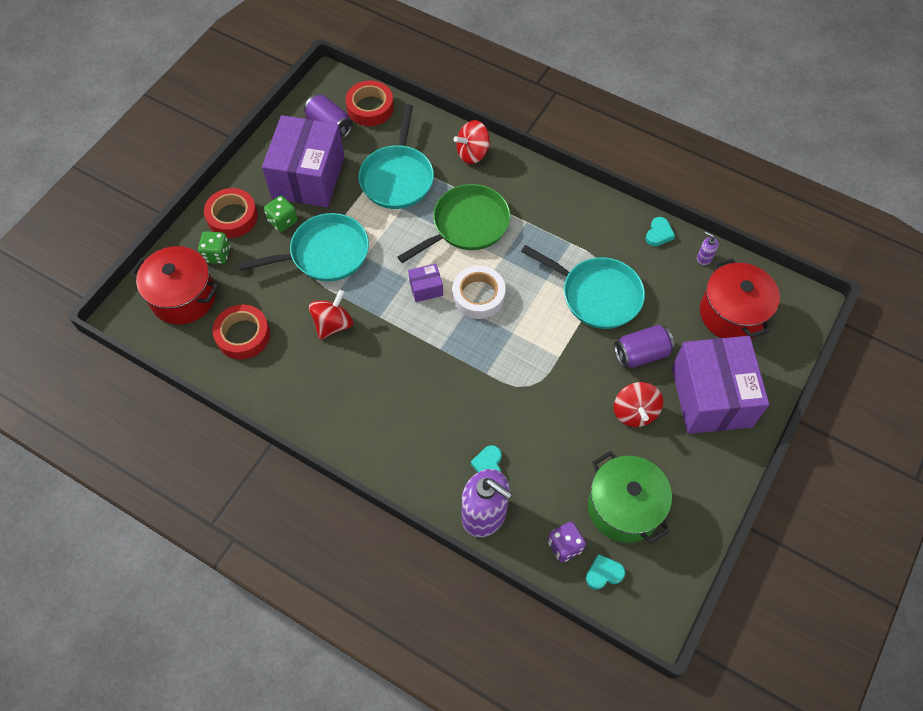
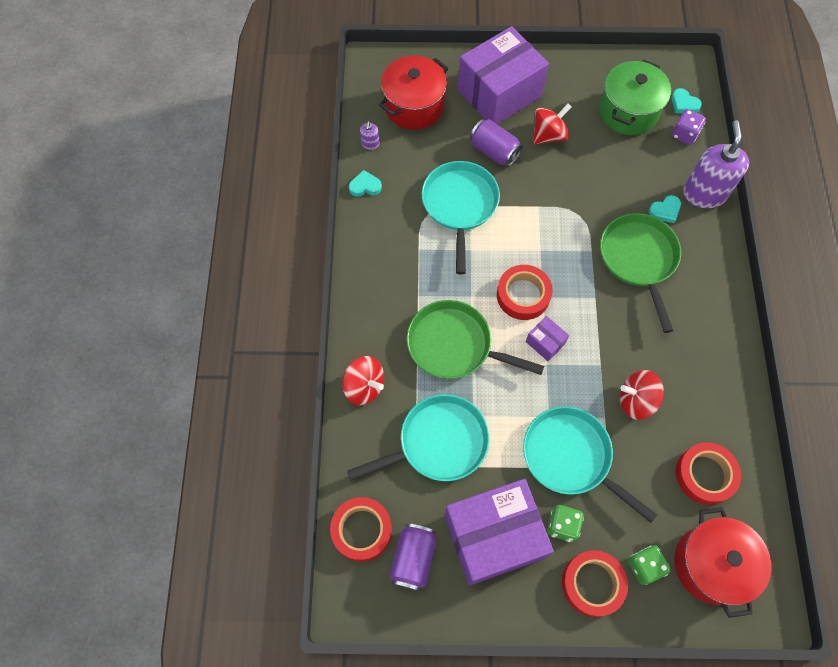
camera: 120 degrees left, 5 degrees up
(453, 407) = (639, 259): none -> green pan
(478, 296) = (523, 295): white tape -> red tape

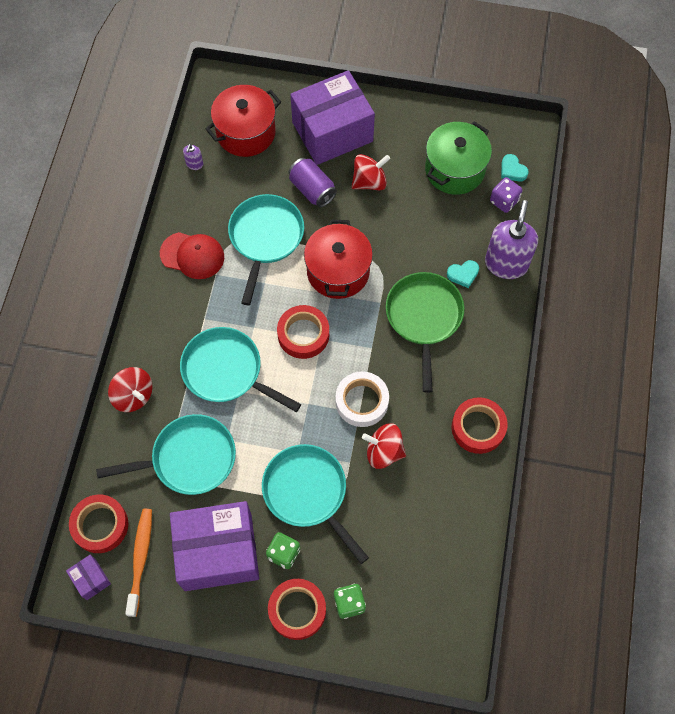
camera: 10 degrees right, 0 degrees up
(365, 186) = (179, 205): turquoise heart -> none
(390, 234) = (192, 255): none -> red cap
(413, 559) = (140, 559): purple can -> orange toothbrush
(454, 345) = (226, 371): green pan -> turquoise pan
(545, 342) = (312, 383): purple box -> purple box (91, 579)
(600, 353) = (362, 401): none -> white tape
(705, 475) = (429, 531): red tape -> red tape (478, 427)
(711, 564) = (411, 612): red pot -> red pot (338, 271)

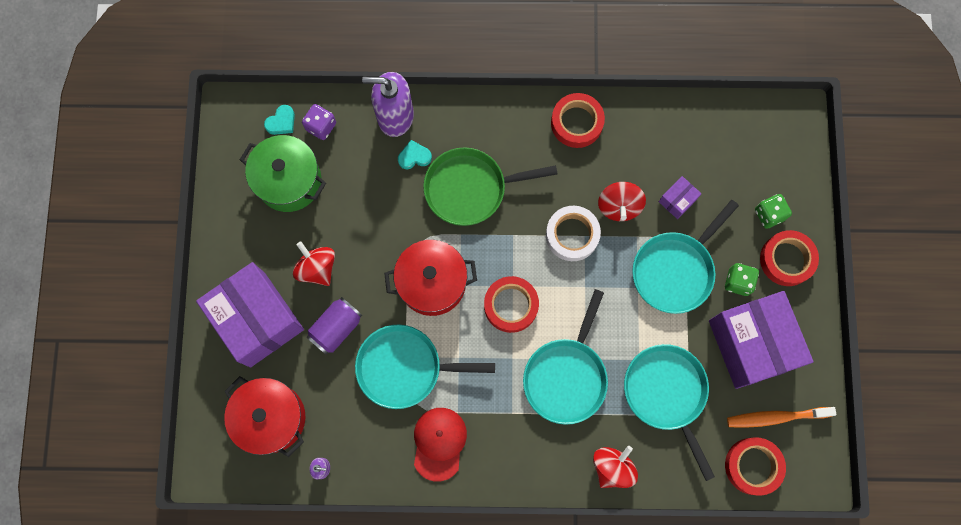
camera: 100 degrees left, 10 degrees up
(91, 579) = (806, 461): purple box -> purple box (677, 200)
(463, 274) = (414, 157): turquoise heart -> turquoise heart turned 75 degrees counterclockwise

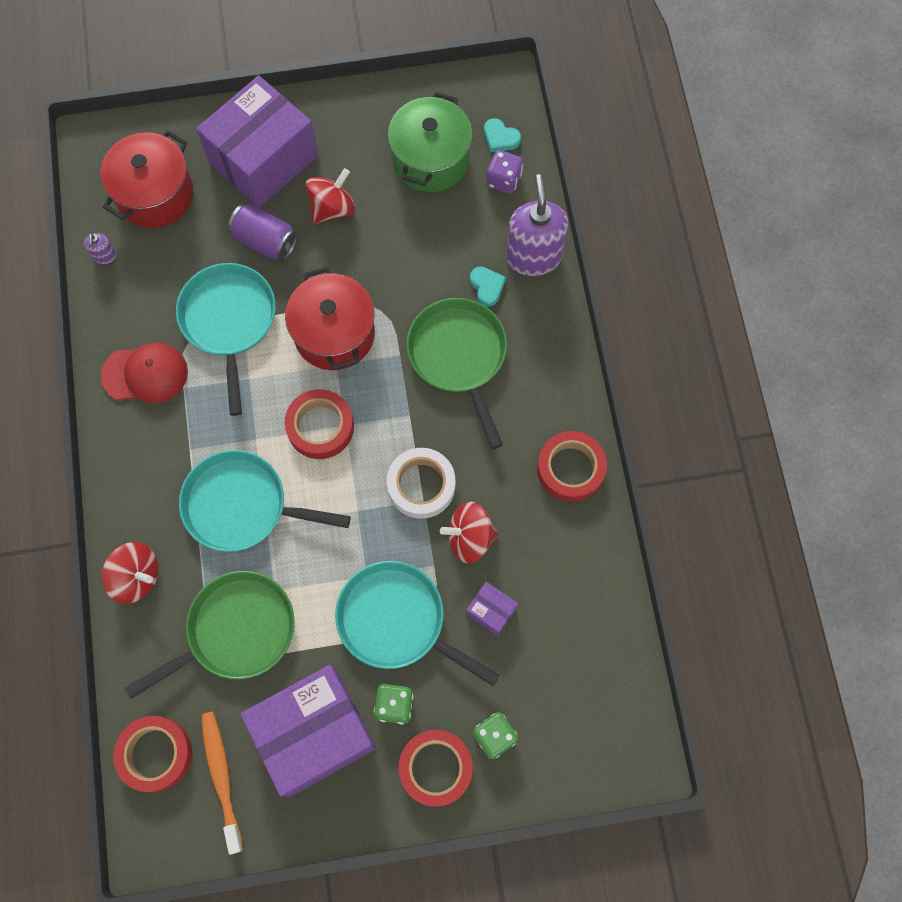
camera: 80 degrees right, 5 degrees down
(666, 393) = (235, 631): turquoise pan -> green pan

